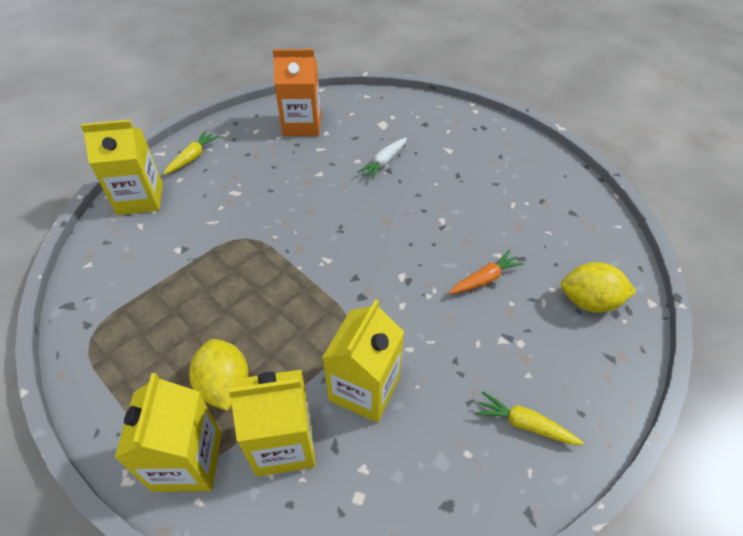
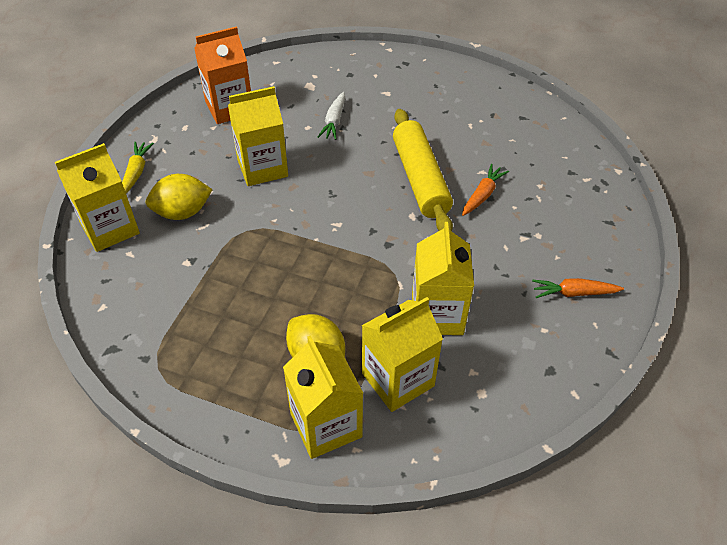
camera: 25 degrees left, 0 degrees up
(295, 185) = (262, 168): none -> yellow carton
(431, 242) = (420, 179): none -> yellow rolling pin
(524, 424) = (574, 293): yellow carrot -> orange carrot
(589, 302) = (572, 185): yellow lemon -> yellow lemon (182, 212)

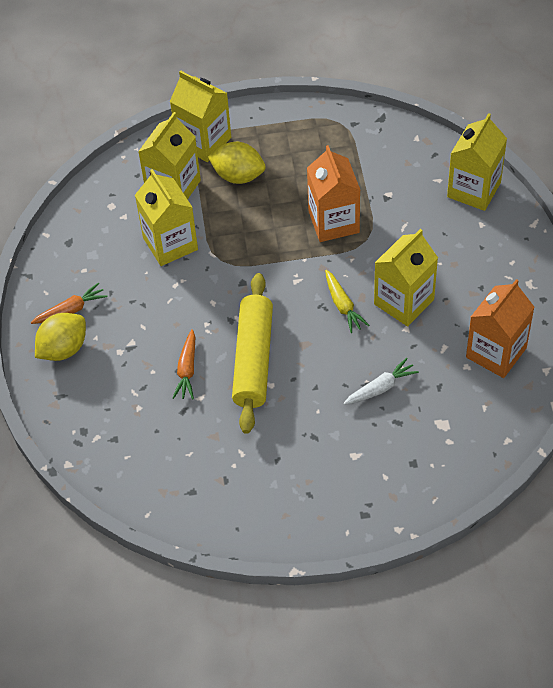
camera: 155 degrees right, 5 degrees up
(136, 173) = (507, 244): yellow carrot -> yellow carrot (343, 305)
(182, 212) = (431, 229): yellow lemon -> yellow lemon (63, 349)
(261, 260) = (333, 222): none -> orange carton
(334, 121) = (380, 388): white carrot -> white carrot turned 75 degrees clockwise
(420, 179) = (253, 359): yellow rolling pin -> yellow rolling pin turned 45 degrees clockwise

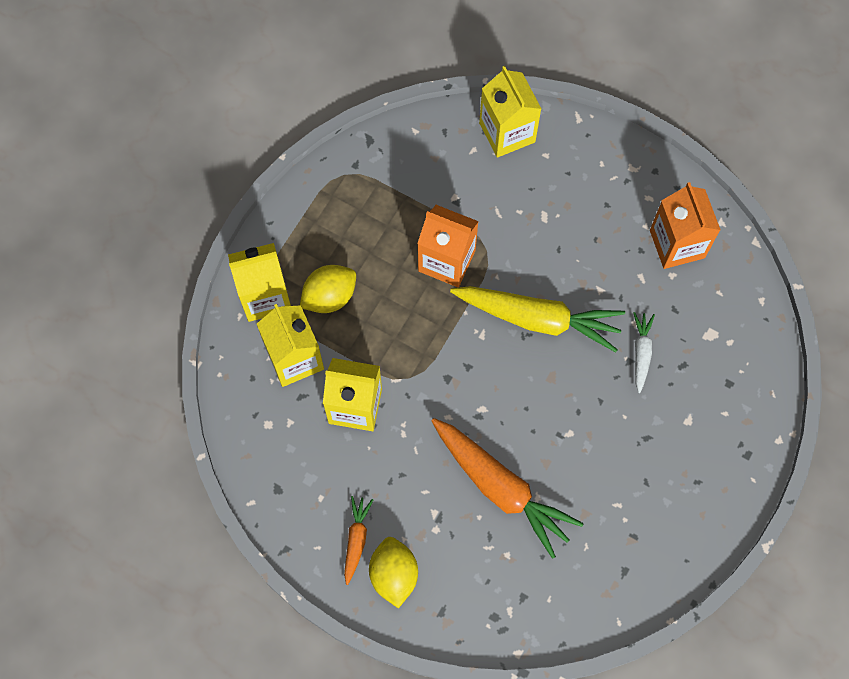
camera: 55 degrees left, 15 degrees up
(187, 369) = (501, 488): orange carrot -> orange carrot, size x2.08
(253, 359) = (534, 428): yellow rolling pin -> none
(343, 305) = (538, 319): yellow carrot -> yellow carrot, size x2.08
(404, 302) = (573, 271): yellow carton -> none

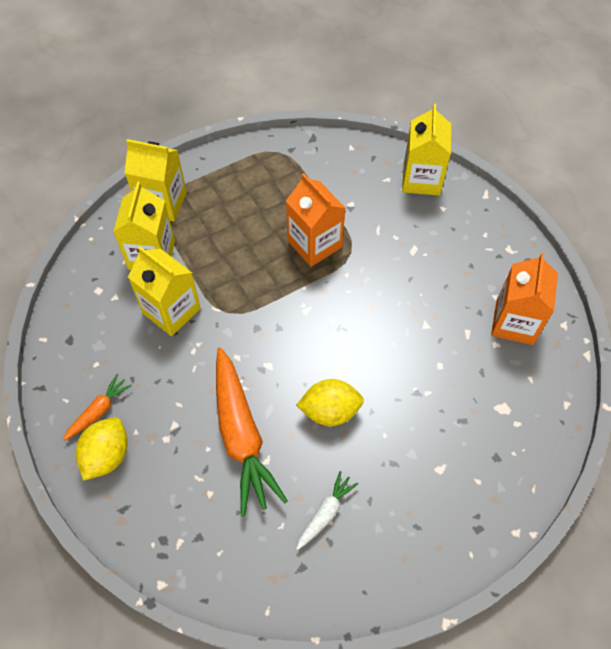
camera: 30 degrees right, 10 degrees down
(329, 297) = (208, 226): yellow lemon -> yellow lemon (330, 411)
(538, 319) = (359, 321): yellow carrot -> none
(641, 353) = (431, 391): white carrot -> white carrot (325, 513)

